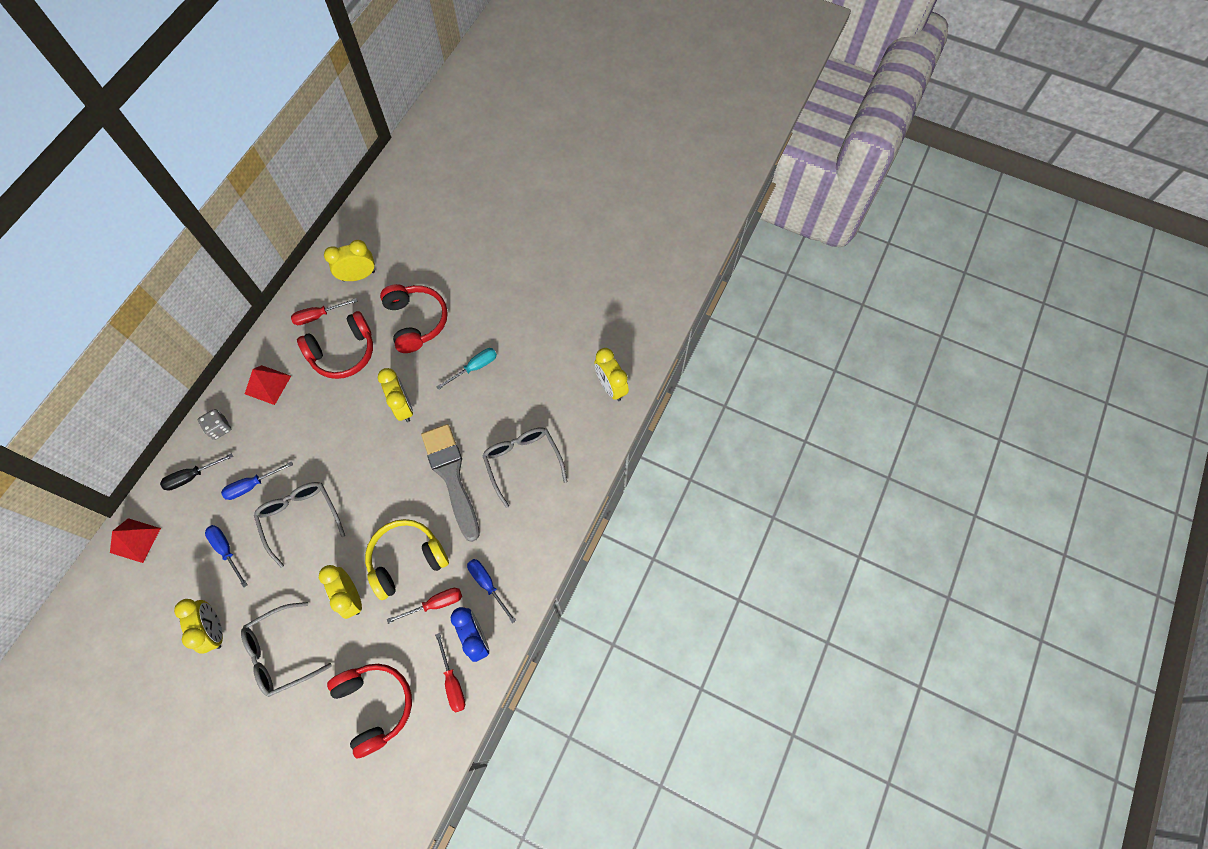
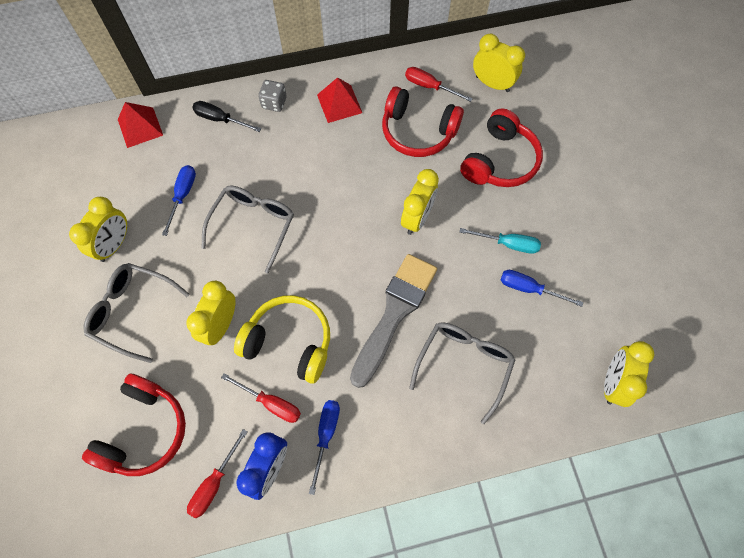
camera: 50 degrees right, 0 degrees up
(252, 485) = (249, 166): blue screwdriver -> blue screwdriver (529, 289)

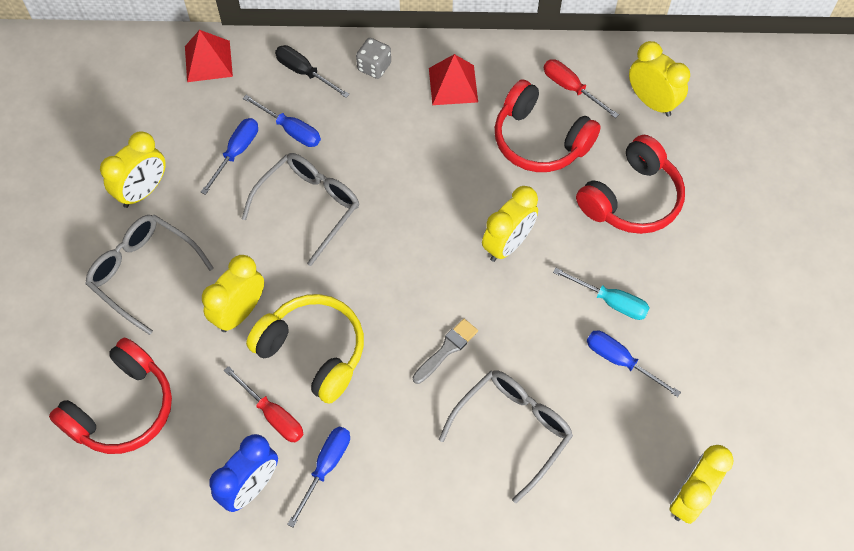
camera: 15 degrees right, 5 degrees down
(214, 483) = (184, 486): red screwdriver -> none
(222, 167) = (291, 130): none -> blue screwdriver
(394, 313) = (446, 349): grey brush -> grey brush, size x0.47

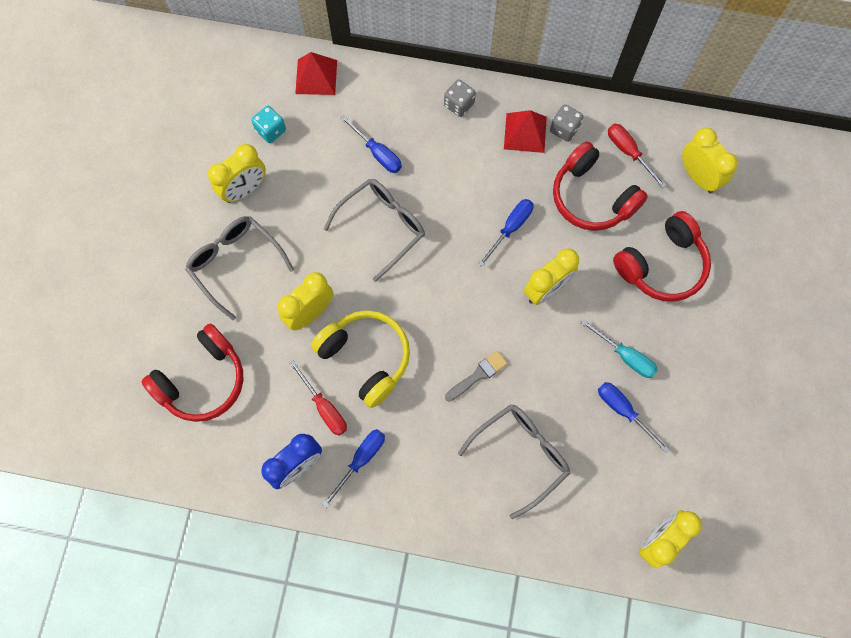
camera: 10 degrees right, 10 degrees up
(164, 124) = (271, 130): none -> turquoise dice
(236, 152) = (328, 167): blue screwdriver -> blue screwdriver (510, 228)
(304, 72) = (397, 100): black screwdriver -> none
(496, 75) = (564, 129): none -> grey dice

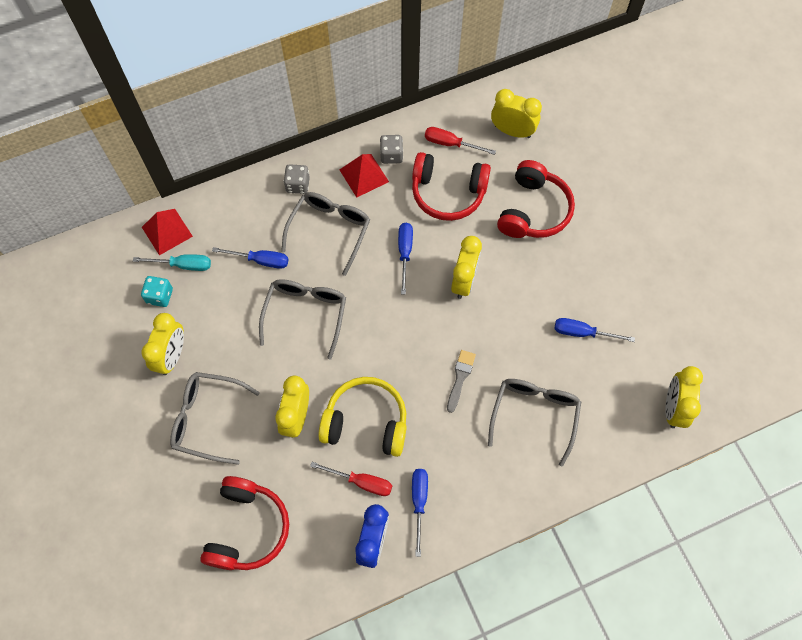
camera: 35 degrees left, 5 degrees down
(457, 165) = (329, 231): none -> grey glasses
(625, 356) = (555, 292): turquoise screwdriver -> turquoise screwdriver (183, 265)

